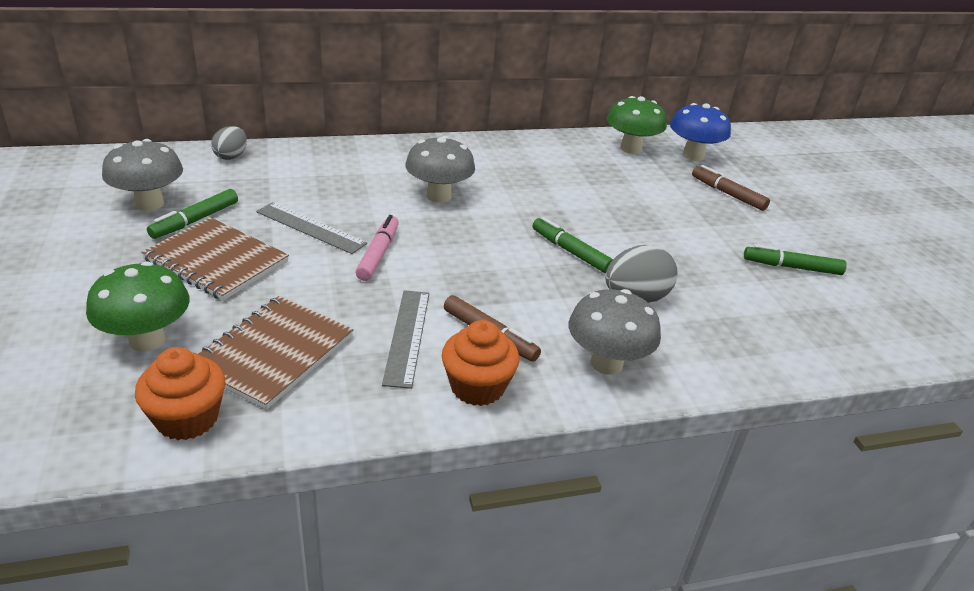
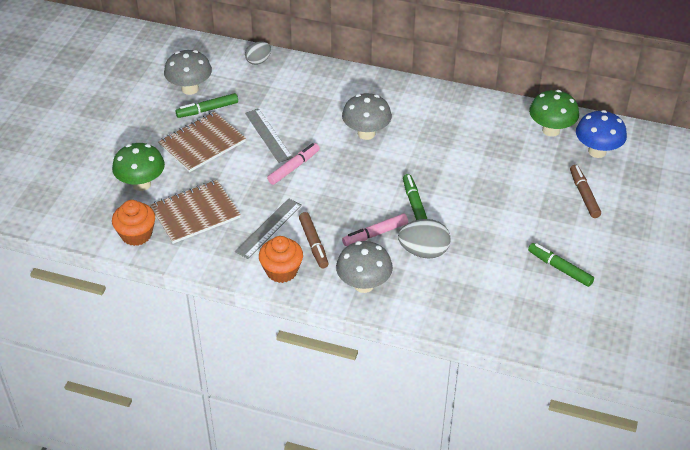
camera: 35 degrees right, 10 degrees up
(216, 261) = (202, 143): brown notebook -> brown notebook turned 75 degrees clockwise
(557, 297) = (375, 234): none -> pink marker

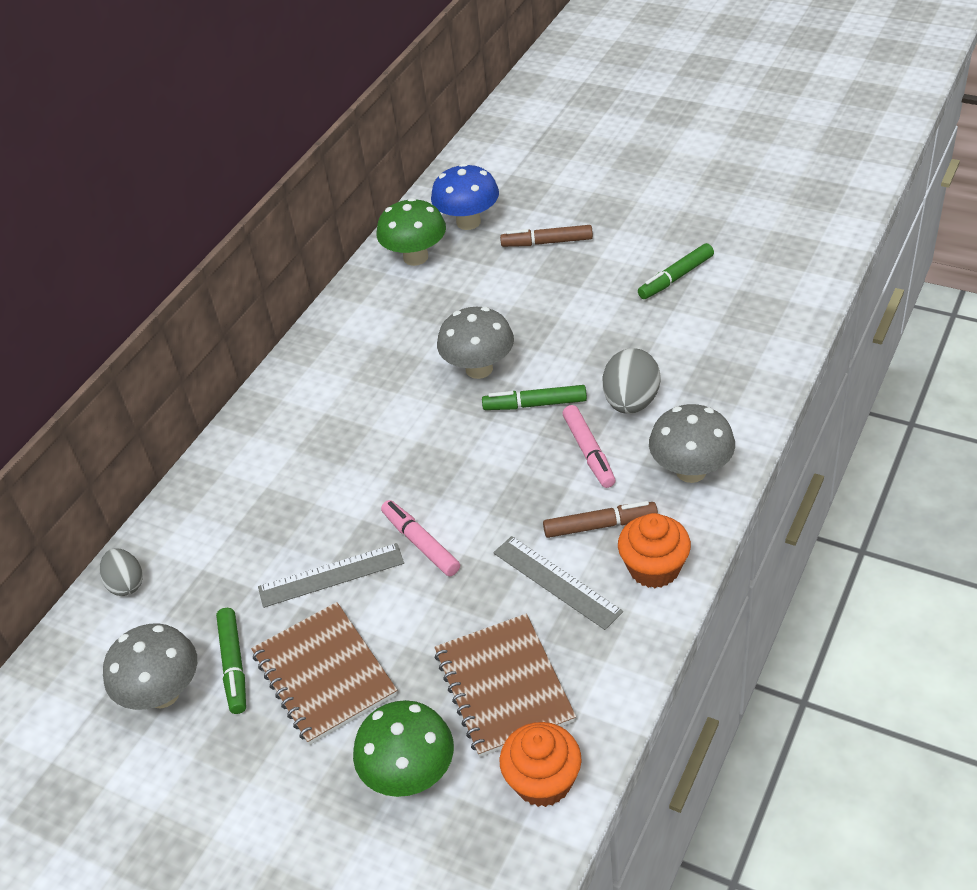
camera: 75 degrees left, 0 degrees up
(366, 133) = (365, 448): grey mushroom -> grey mushroom (479, 369)

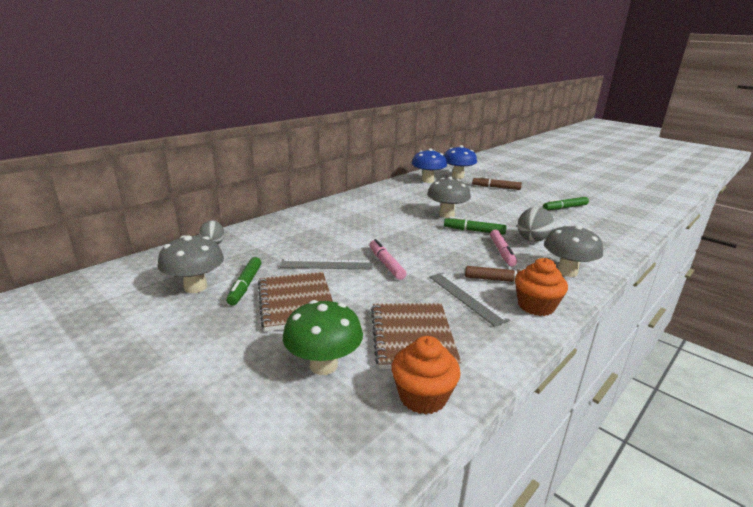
camera: 10 degrees right, 20 degrees down
(415, 257) = (427, 180): green mushroom -> blue mushroom

